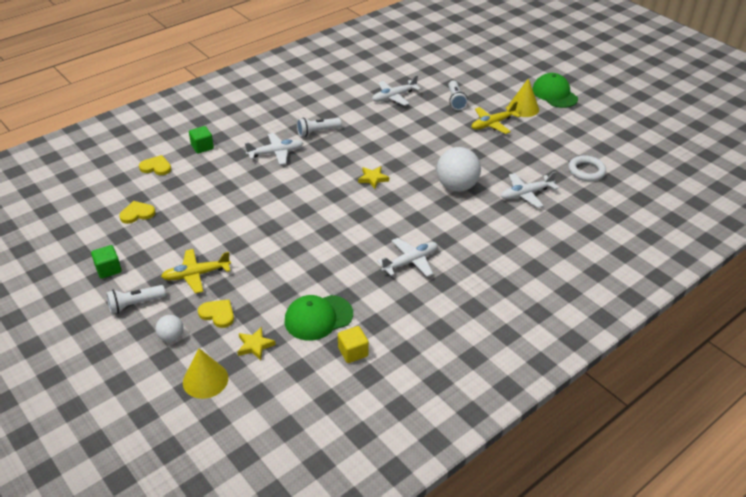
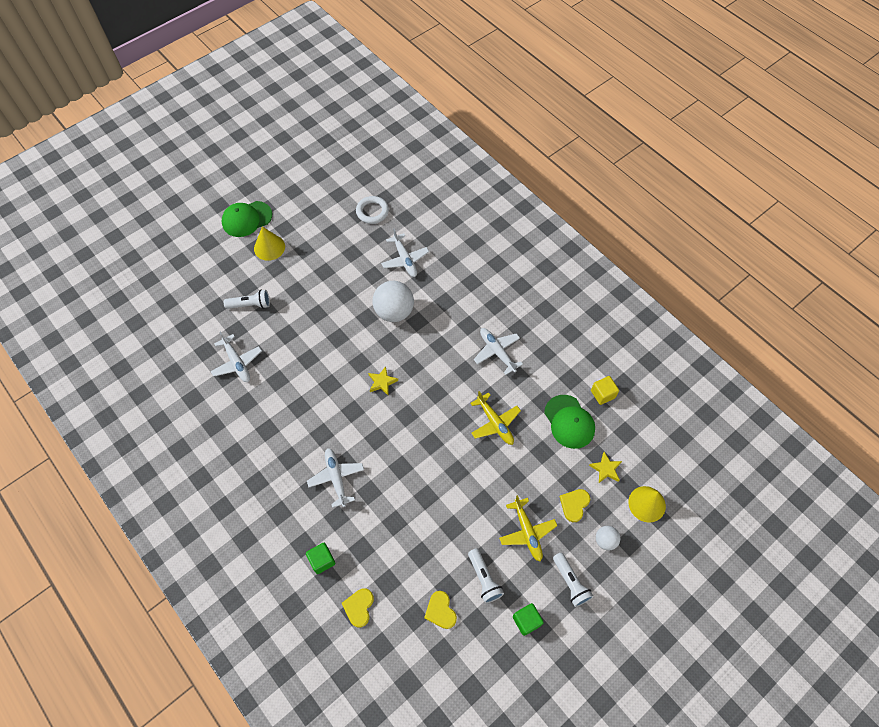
camera: 90 degrees left, 20 degrees up
(317, 132) = (299, 438): white flashlight -> white flashlight (484, 578)
(492, 124) = (295, 275): yellow plane -> yellow plane (495, 423)

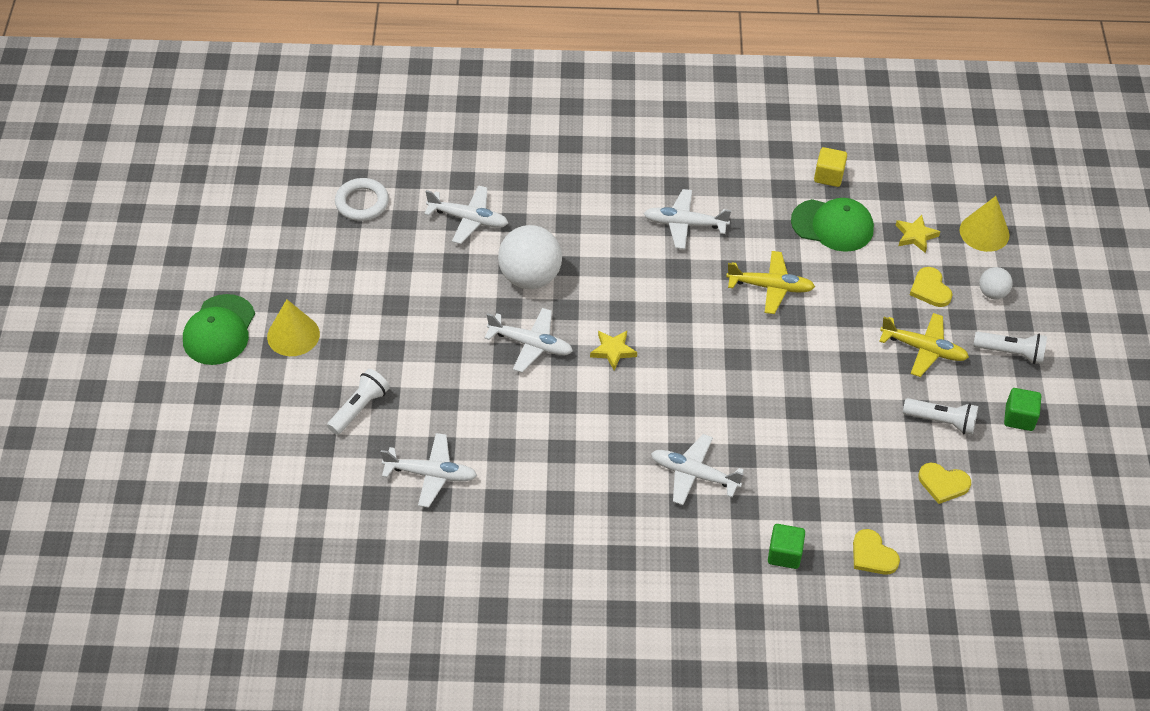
camera: 50 degrees left, 10 degrees down
(352, 344) = (530, 344): none -> white plane

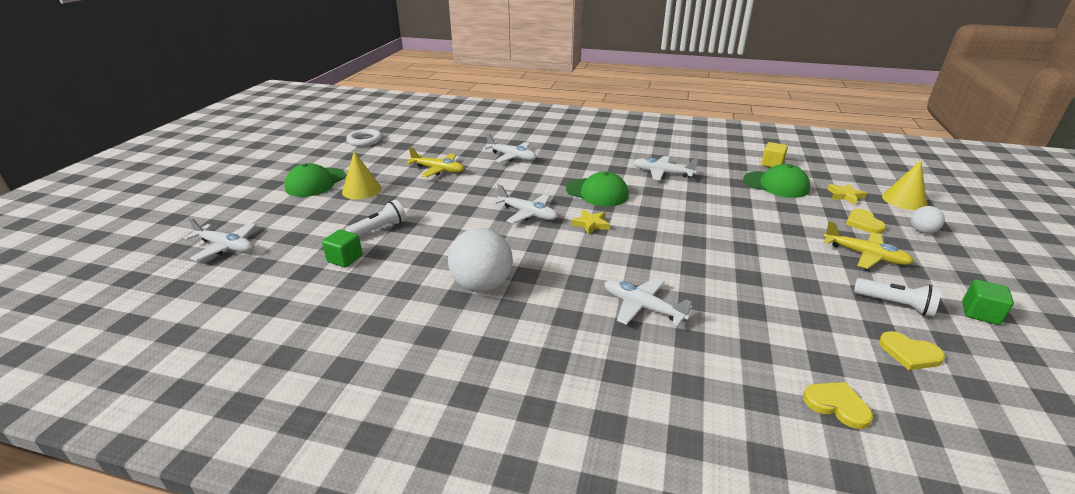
camera: 15 degrees right, 20 degrees down
(362, 202) = (448, 144): white ring -> white ring (365, 140)
(431, 474) = (408, 273): white plane -> white plane (226, 246)
(530, 277) = (542, 184): white ball -> white ball (482, 285)
(607, 284) = (597, 192): none -> green cap
(770, 287) = (725, 207): yellow plane -> yellow plane (438, 170)
(784, 554) = (731, 386): green cube -> green cube (345, 259)
(872, 555) = (836, 405): yellow heart -> yellow heart turned 150 degrees clockwise
(1011, 353) = (953, 268): white flashlight -> none

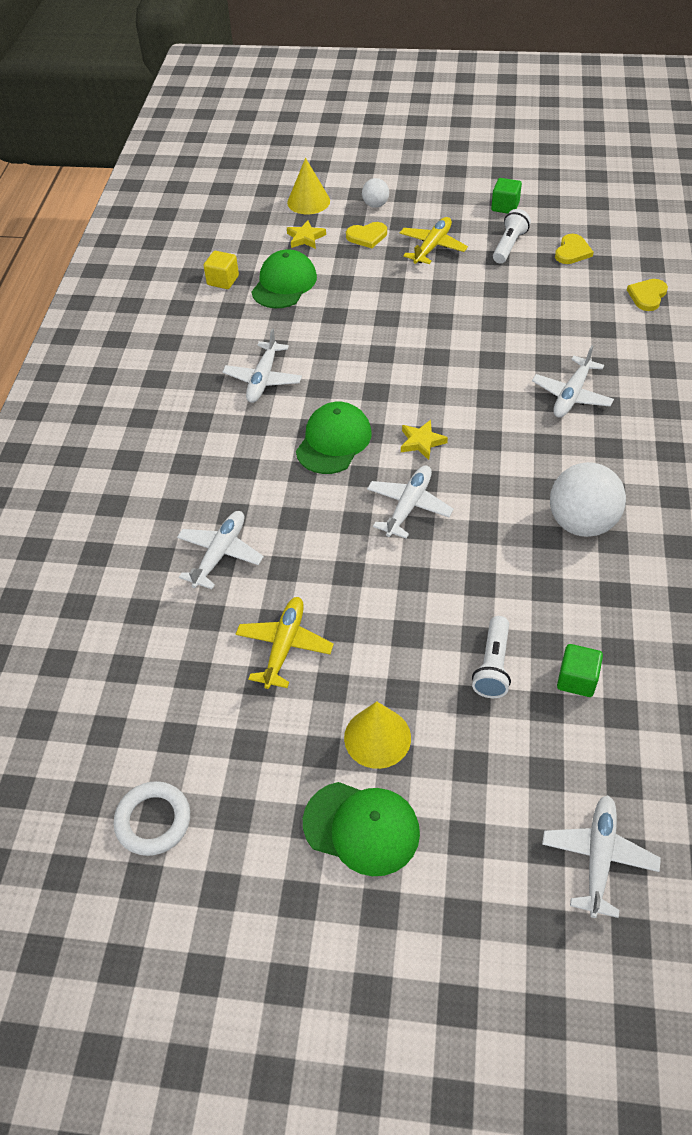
camera: 95 degrees left, 20 degrees up
(379, 229) = (493, 666): white flashlight -> white flashlight turned 120 degrees counterclockwise

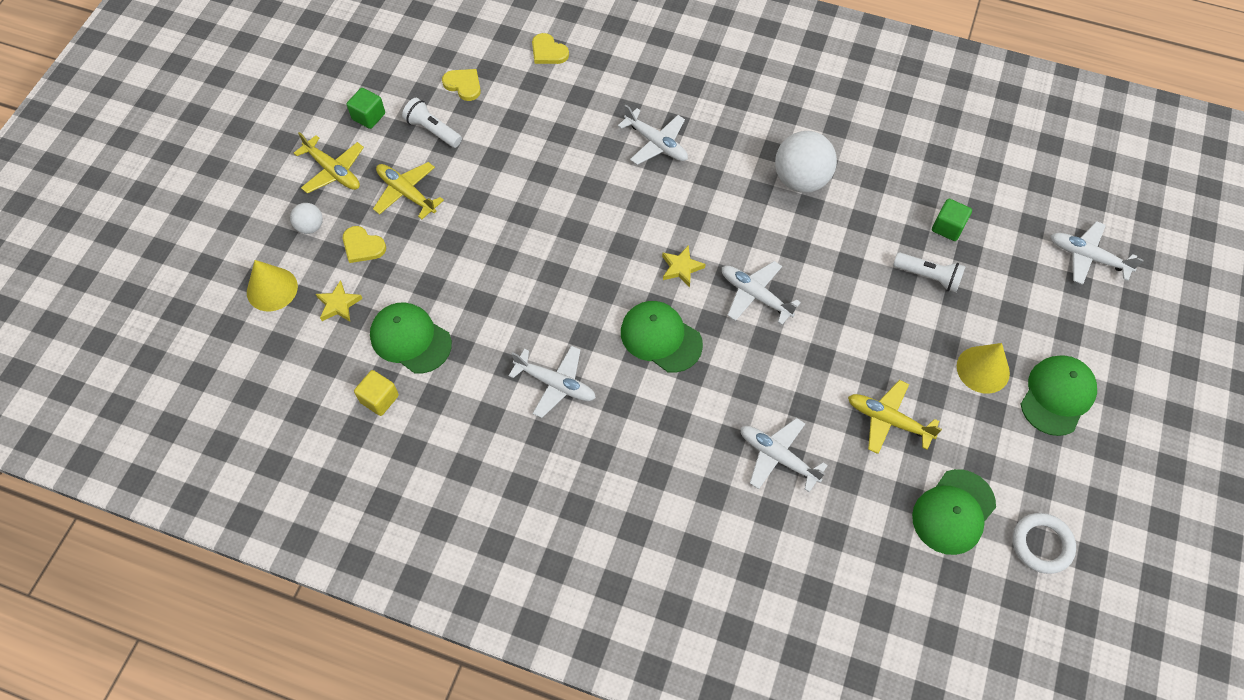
camera: 80 degrees left, 10 degrees up
(182, 722) = (953, 512): none -> green cap
(367, 236) = (362, 246): yellow heart -> yellow heart turned 120 degrees clockwise
(437, 202) = (333, 171): none -> yellow plane

